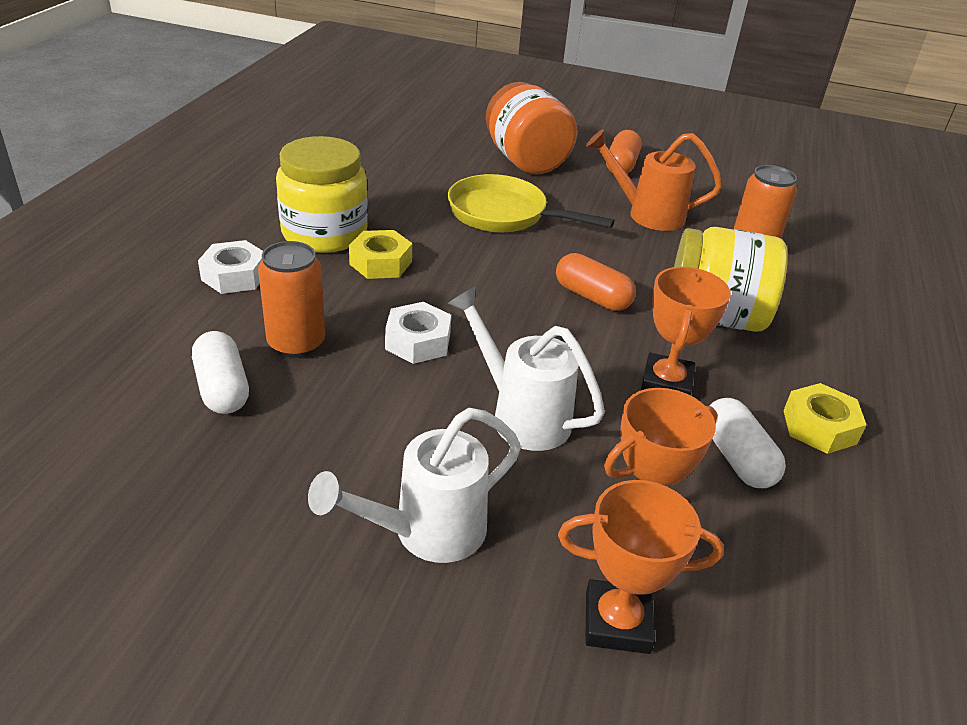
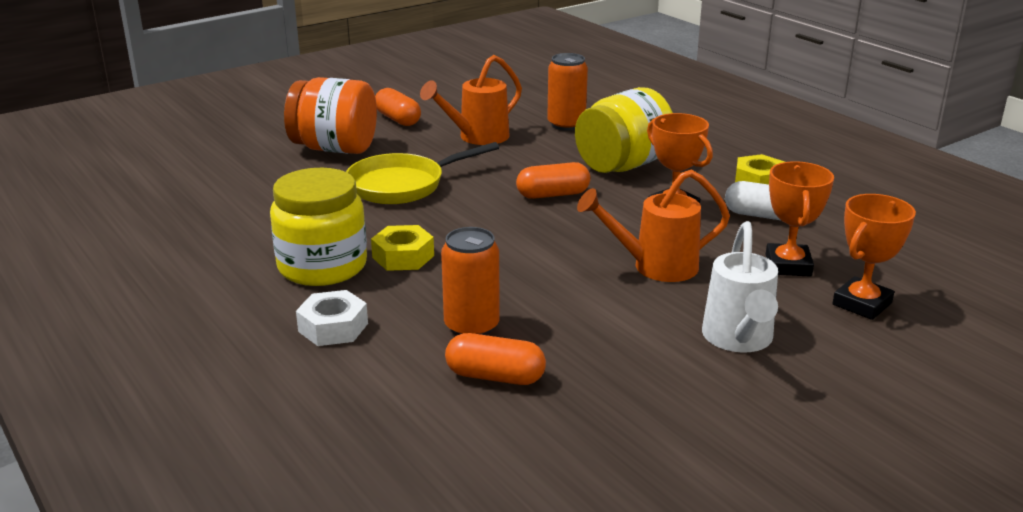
camera: 50 degrees left, 10 degrees down
(222, 388) = (495, 376): white capsule -> orange capsule
(418, 341) = (529, 276): white nut -> none
(522, 415) = (655, 267): white watering can -> orange watering can

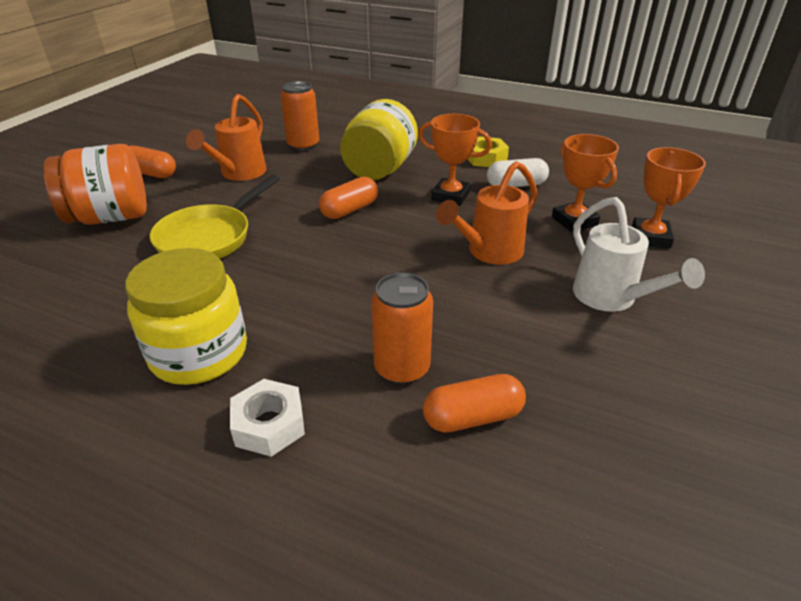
camera: 30 degrees left, 10 degrees up
(403, 256) = (272, 313): yellow nut -> none

